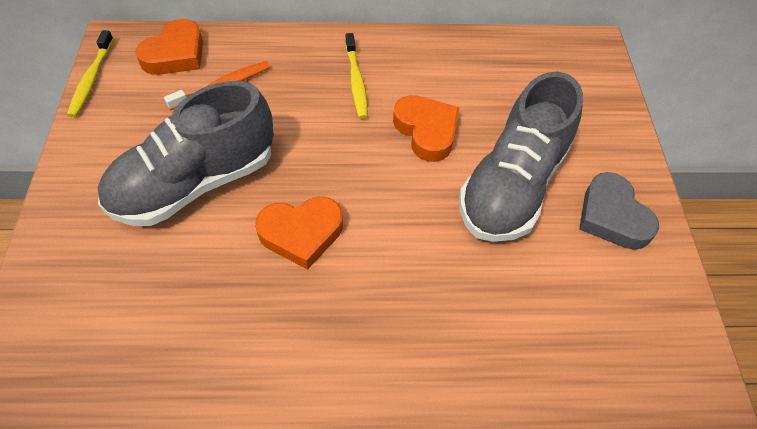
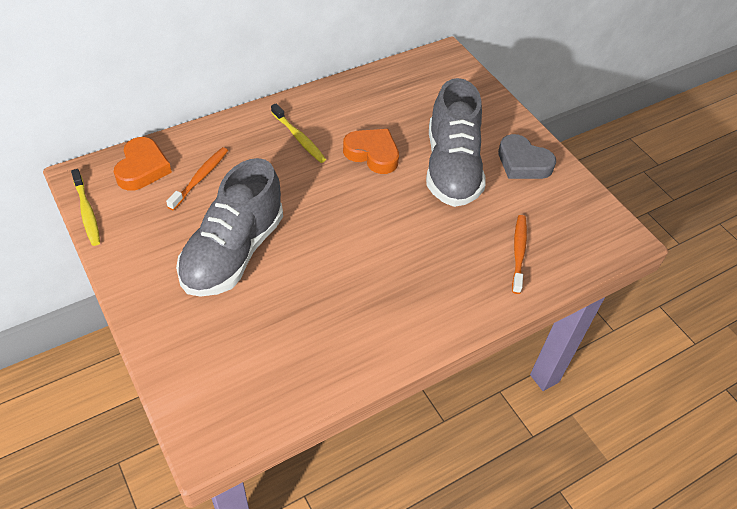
camera: 30 degrees left, 5 degrees down
(301, 233) = (335, 253): orange heart -> none
(530, 337) = (518, 252): none -> orange toothbrush

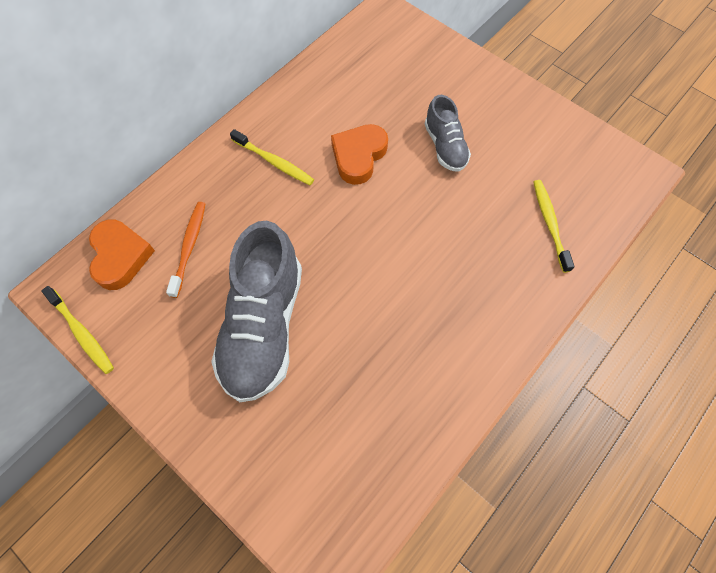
camera: 15 degrees left, 15 degrees up
(372, 154) = (358, 156): orange heart -> orange heart turned 75 degrees counterclockwise
(451, 168) = (445, 146): grey shoe -> grey shoe, size x0.53
(518, 252) = (549, 224): orange toothbrush -> yellow toothbrush
(523, 163) = (512, 117): grey heart -> none

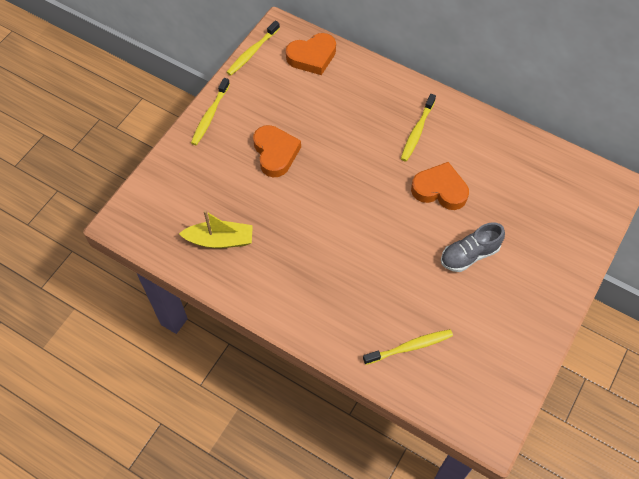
camera: 80 degrees right, 5 degrees down
(175, 407) = (210, 115): none -> yellow toothbrush
(189, 247) = (328, 94): orange toothbrush -> none
(263, 326) = (275, 153): grey shoe -> orange heart
(385, 417) = (220, 240): none -> yellow boat

